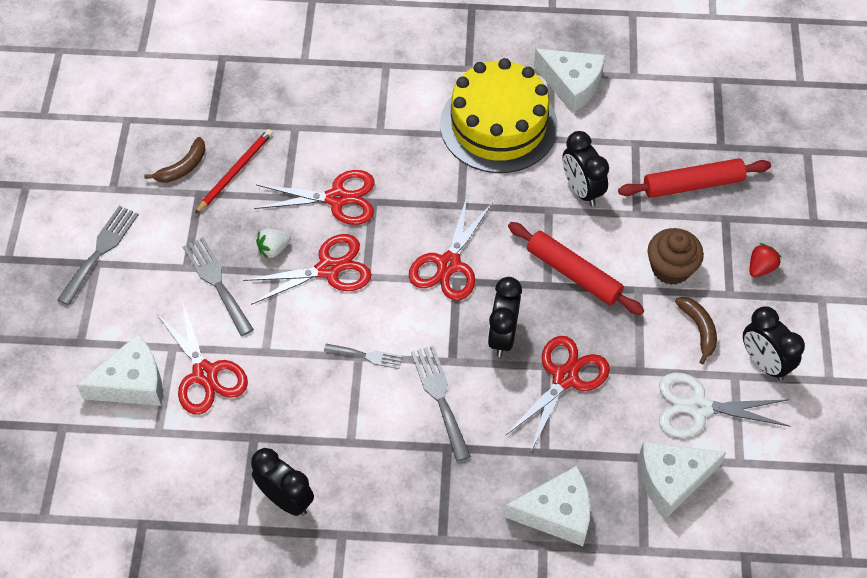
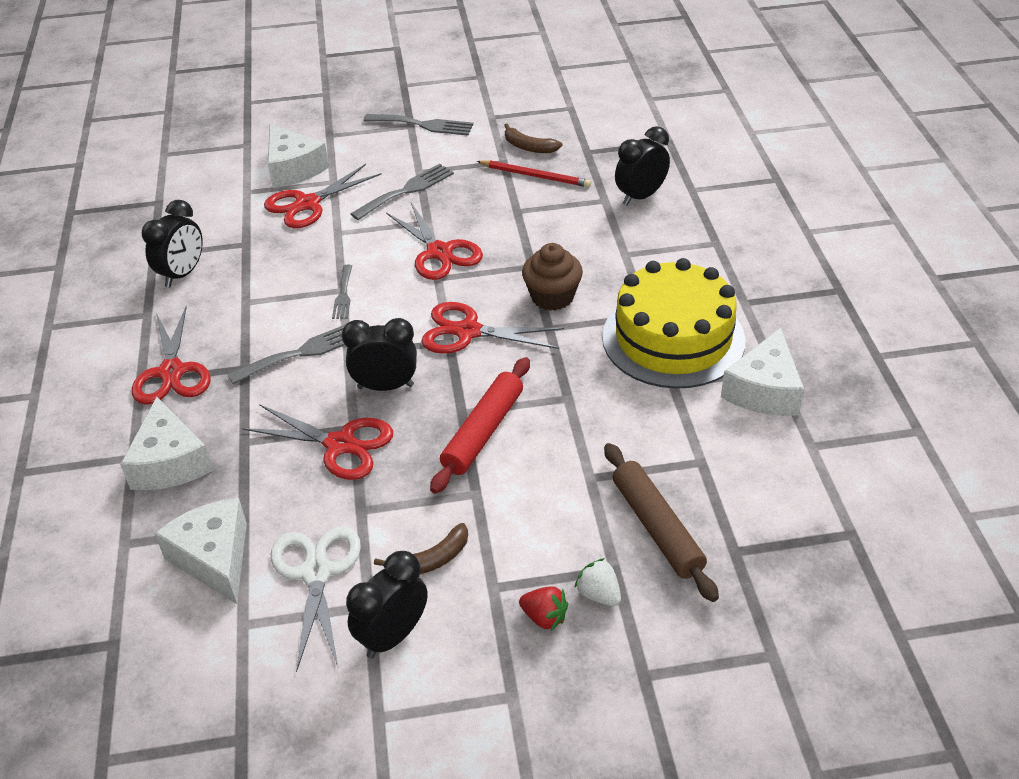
camera: 80 degrees right, 15 degrees down
(273, 249) = (453, 215): white strawberry -> white strawberry (599, 594)
(337, 198) = (526, 242): red scissors -> red scissors (172, 372)
(581, 190) = (607, 422): black clock -> black clock (640, 197)
(671, 268) = (516, 521): brown cupcake -> brown cupcake (552, 297)
(692, 184) = (656, 527): red rolling pin -> brown rolling pin

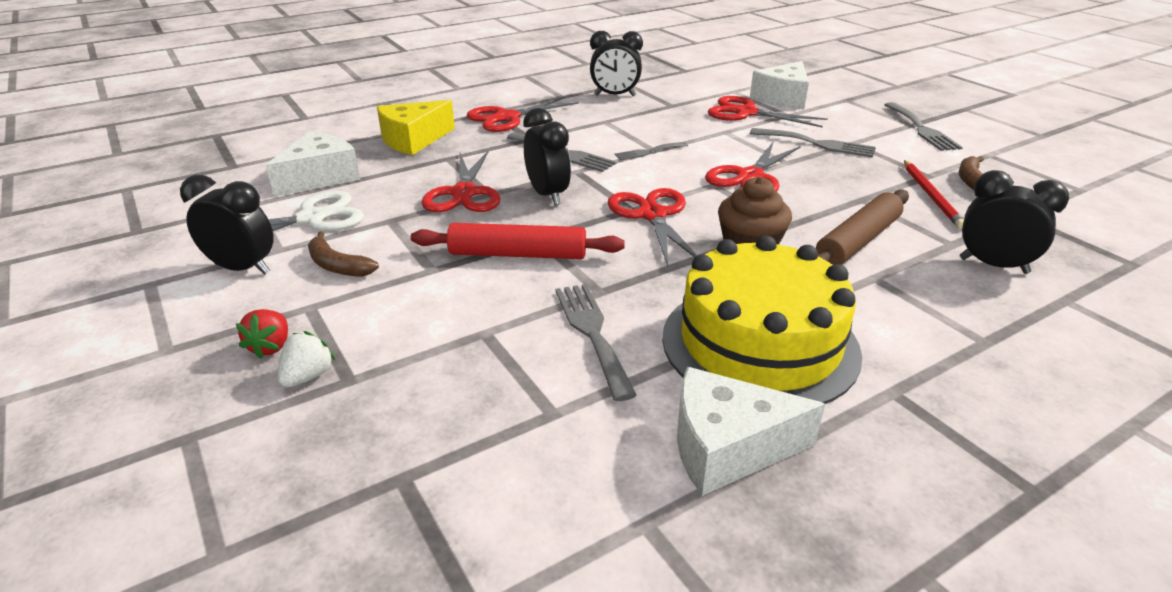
camera: 65 degrees right, 10 degrees down
(170, 462) = (413, 140): white cheese -> yellow cheese
(620, 417) = (592, 333): none -> grey fork
(656, 527) = (422, 398): brown rolling pin -> brown rolling pin (857, 241)

